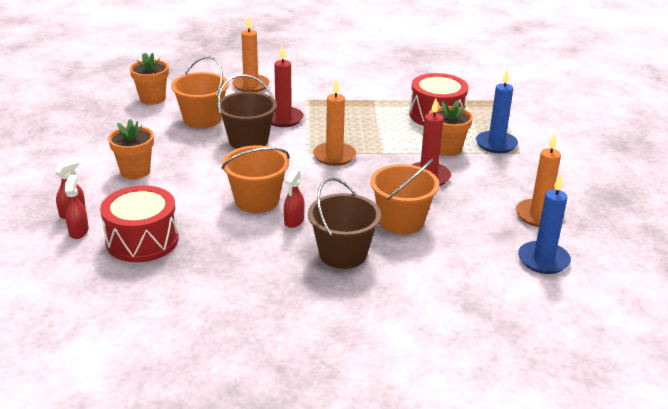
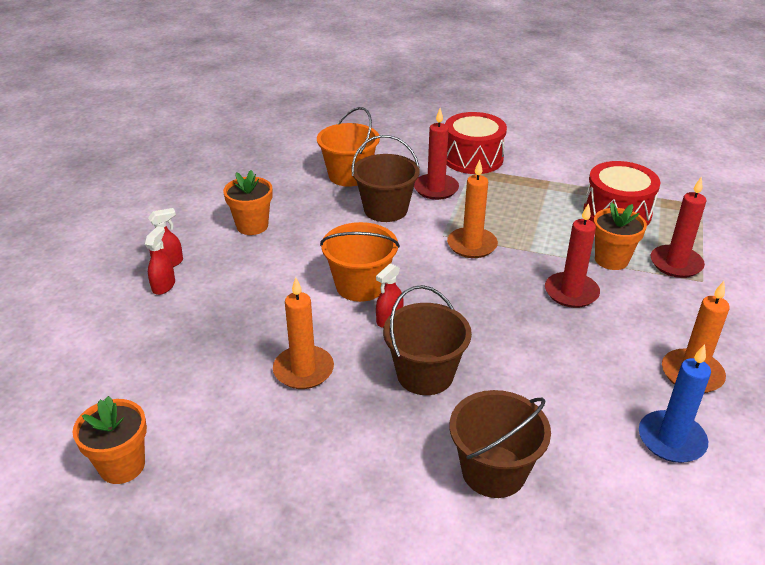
camera: 20 degrees right, 5 degrees up
(142, 240) = (219, 310): red drum -> red drum (473, 158)
(152, 99) = (310, 143): orange flower pot -> orange flower pot (122, 466)
(251, 85) = (419, 143): orange candle -> orange candle (303, 370)
(401, 221) = (513, 345): orange bucket -> none
(427, 307) = (493, 471): none -> brown bucket
(496, 144) = (676, 264): blue candle -> red candle

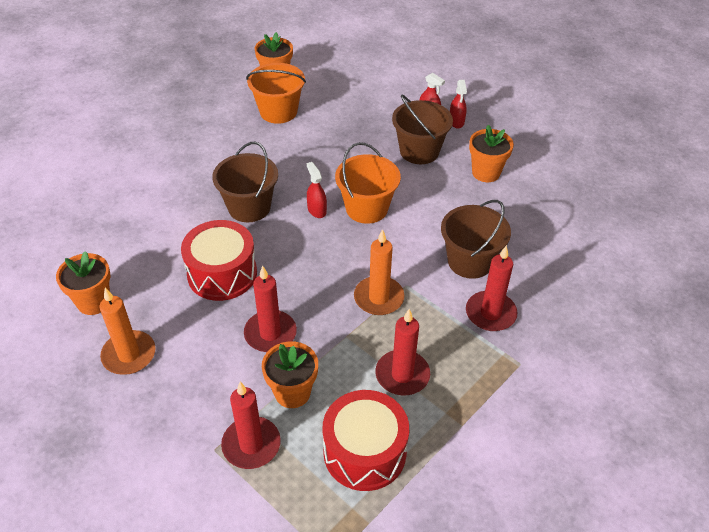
camera: 115 degrees right, 10 degrees up
(303, 370) = (296, 155): orange candle -> none
(349, 175) = (547, 257): orange bucket -> orange bucket (278, 111)
(473, 158) = (543, 375): red drum -> red drum (222, 273)
(493, 471) = (151, 205): brown bucket -> brown bucket (419, 151)
(536, 213) = (402, 375): none -> red candle
(671, 439) = (93, 302): blue candle -> orange flower pot

